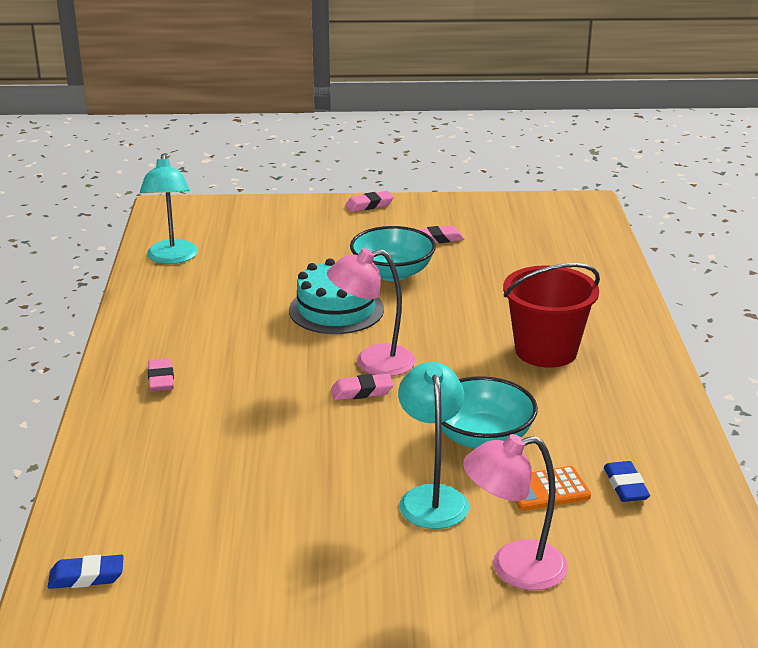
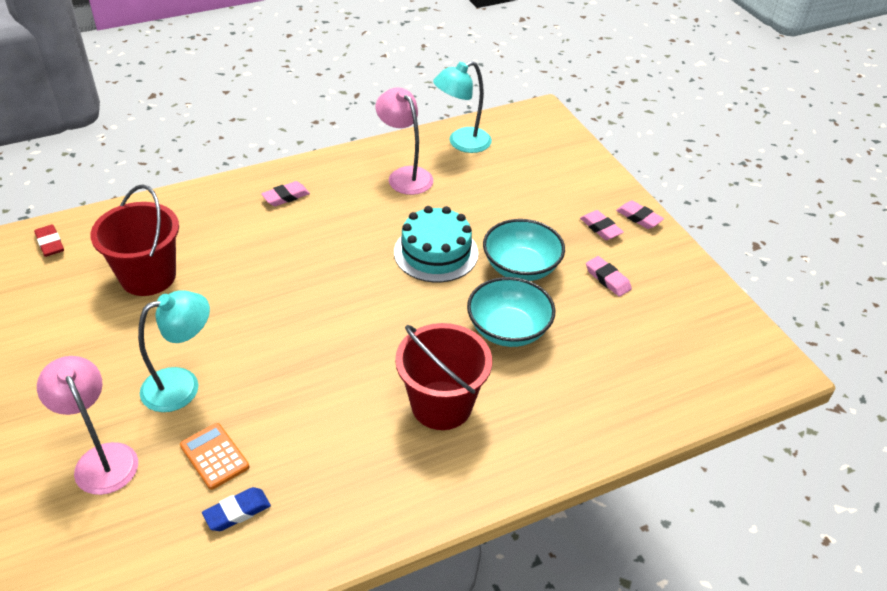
camera: 65 degrees right, 15 degrees up
(86, 577) = (50, 243): blue eraser -> red eraser
(226, 499) = (148, 276): none -> red bucket
(362, 391) = (316, 304): pink eraser -> pink eraser (600, 228)
(372, 363) = (363, 297): pink lamp -> pink lamp (405, 175)
(482, 437) = (277, 395): turquoise bowl -> turquoise bowl (508, 329)

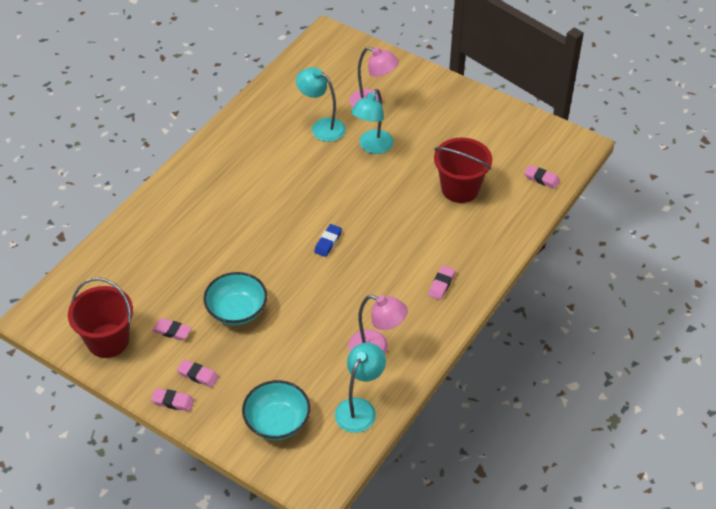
camera: 150 degrees right, 5 degrees up
(50, 243) = (541, 179): red eraser -> pink eraser
(214, 456) = (322, 127): orange calculator -> turquoise lamp
(237, 512) = (288, 113): blue eraser -> blue eraser (328, 242)
(436, 253) = (302, 293): turquoise cake -> none
(441, 405) = (228, 200): red bucket -> red bucket (108, 341)
(508, 329) = (218, 262): turquoise bowl -> turquoise bowl (277, 422)

